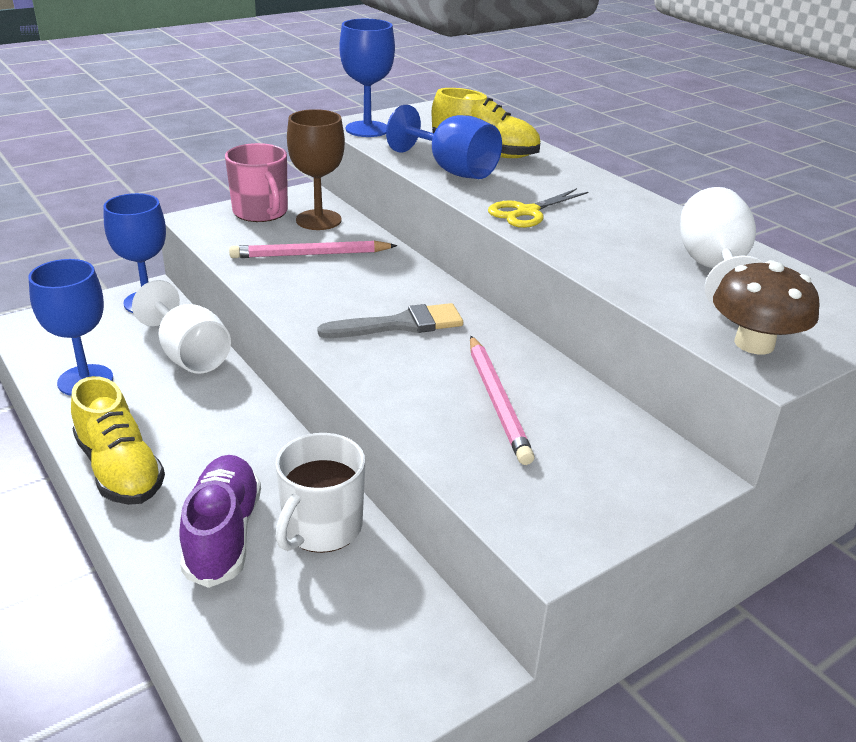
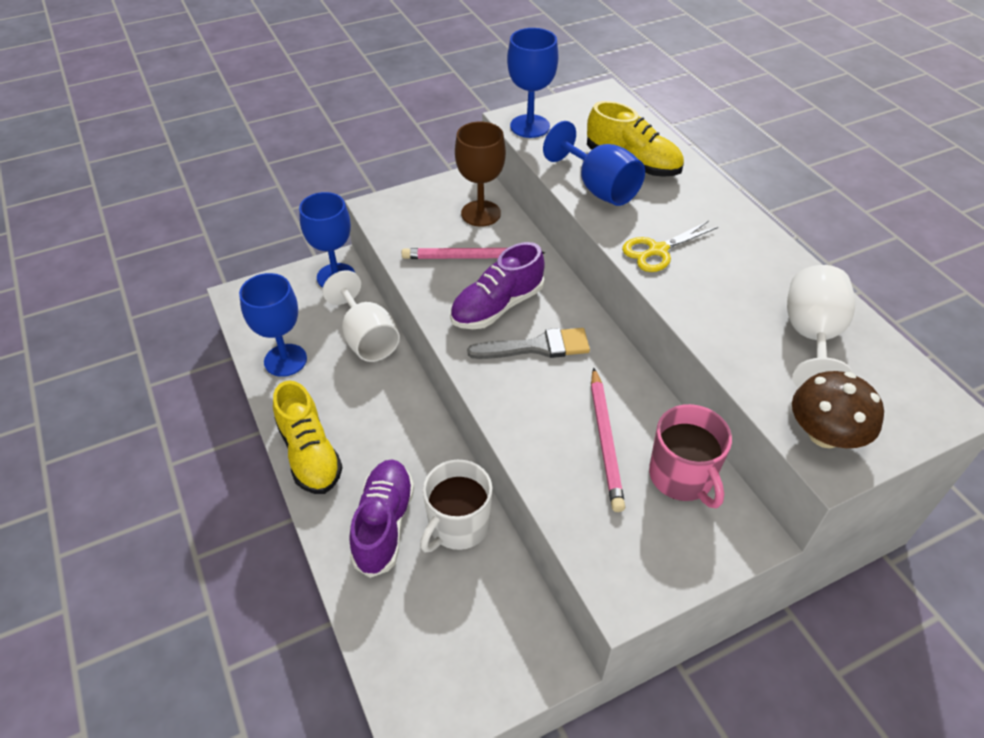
camera: 10 degrees right, 15 degrees up
(261, 212) = (432, 201): pink mug -> pink mug (682, 477)
(348, 293) = (497, 306): none -> purple shoe

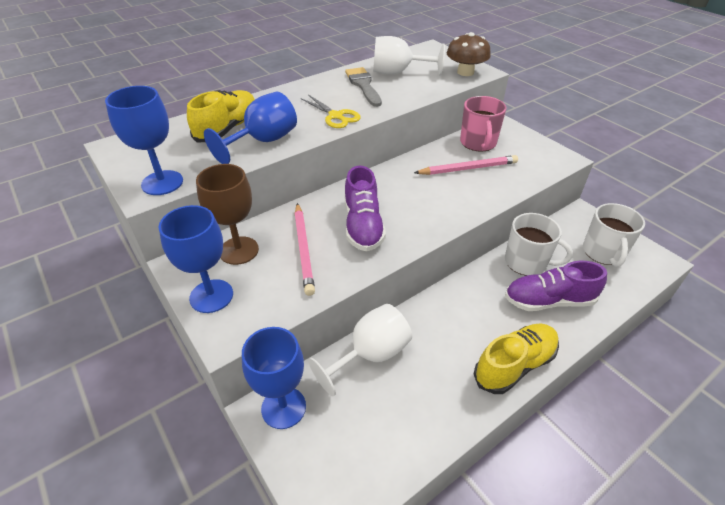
camera: 100 degrees left, 5 degrees down
(285, 360) = (417, 421): blue goblet -> blue goblet (211, 296)
(453, 645) = (603, 252): none -> white mug
(497, 306) = (363, 226): purple shoe -> purple shoe turned 45 degrees clockwise
(536, 347) = (400, 202): grey brush -> grey brush (363, 85)
(682, 477) = (478, 143): pink mug -> pink mug turned 120 degrees clockwise

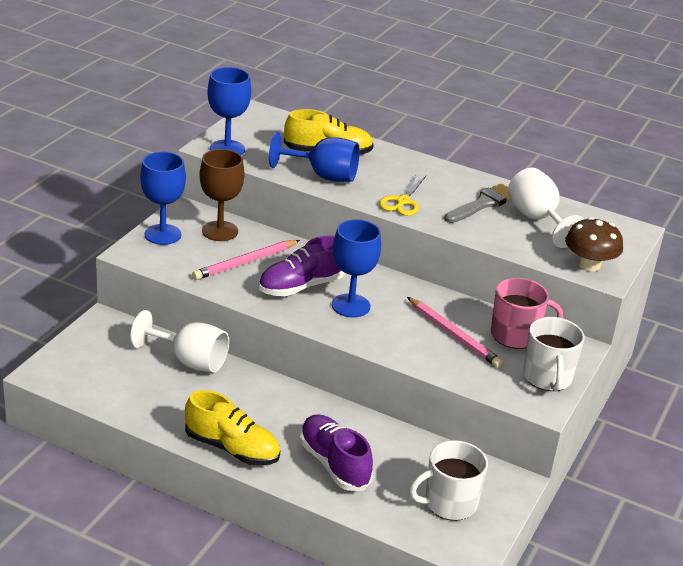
camera: 60 degrees right, 10 degrees down
(283, 407) = (112, 329): blue goblet -> blue goblet (351, 306)
(478, 143) = (515, 335): pink mug -> pink mug turned 150 degrees counterclockwise
(526, 262) = (384, 442): white mug -> white mug (547, 377)

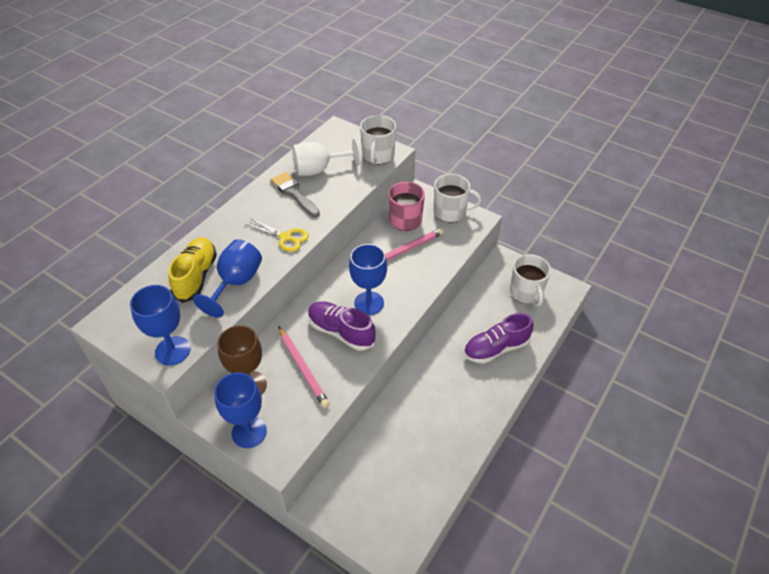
camera: 80 degrees left, 15 degrees up
(190, 361) = (380, 435): white goblet -> none
(232, 448) = (485, 409): yellow shoe -> none
(301, 286) = (341, 332): purple shoe -> purple shoe turned 150 degrees clockwise
(589, 265) = (378, 155): brown mushroom -> white mug

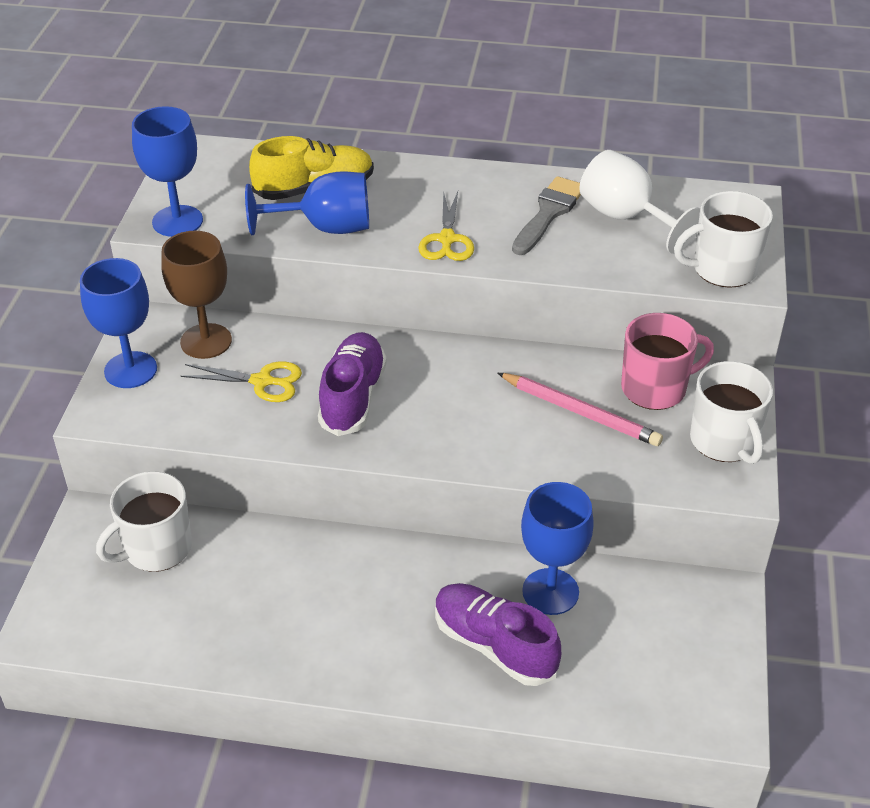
camera: 65 degrees right, 5 degrees down
(303, 368) = (262, 381): pink pencil -> yellow scissors
(369, 303) = (430, 408): blue goblet -> blue goblet (550, 591)
(526, 293) = (664, 655): white mug -> white mug (156, 548)

